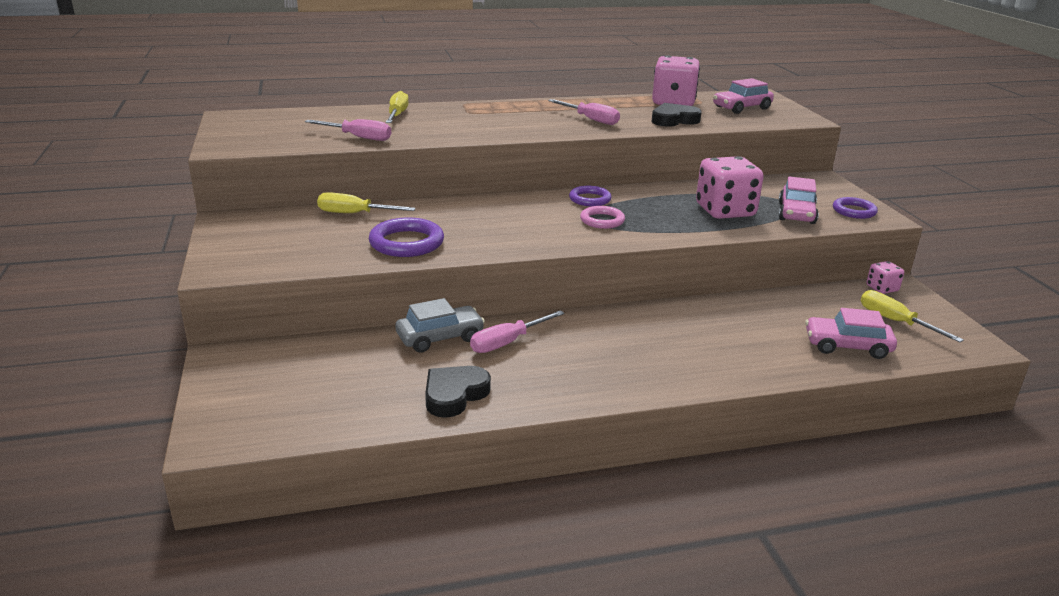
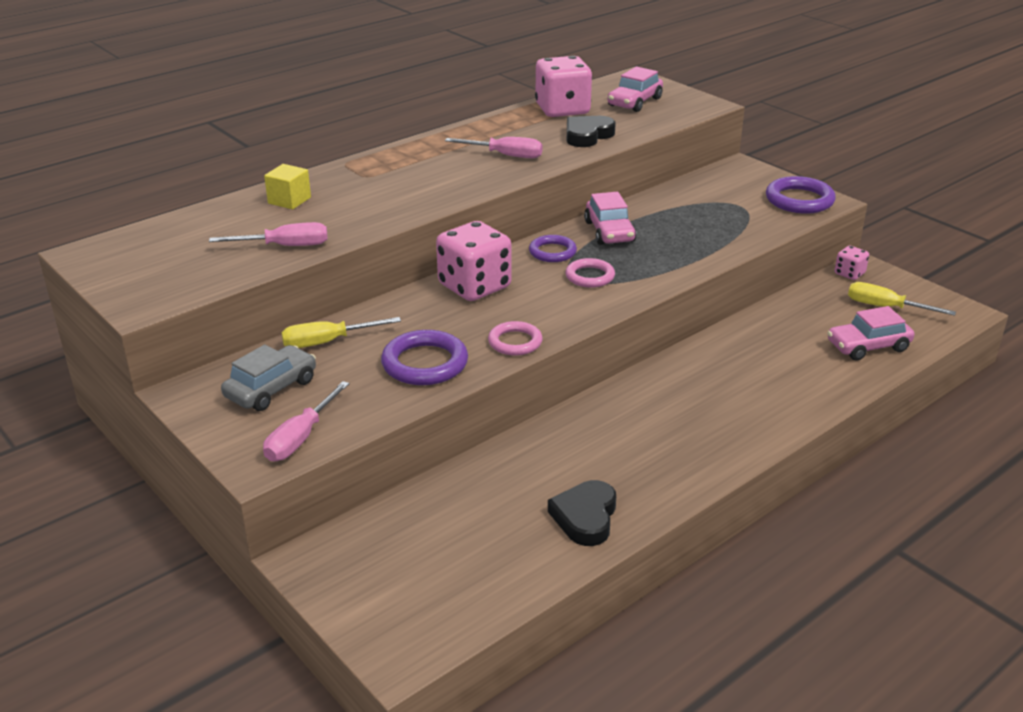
camera: 25 degrees left, 5 degrees up
(397, 115) = (289, 200): yellow screwdriver -> yellow cube
(440, 337) = (510, 459): grey car -> grey car (271, 388)
(491, 247) = (515, 342): none -> pink ring
(507, 342) = (580, 442): pink screwdriver -> pink screwdriver (300, 438)
(725, 211) = (690, 231): pink dice -> pink dice (474, 286)
(796, 213) = (754, 216): pink car -> pink car (609, 232)
(854, 211) = (799, 200): purple ring -> purple ring, size x1.55

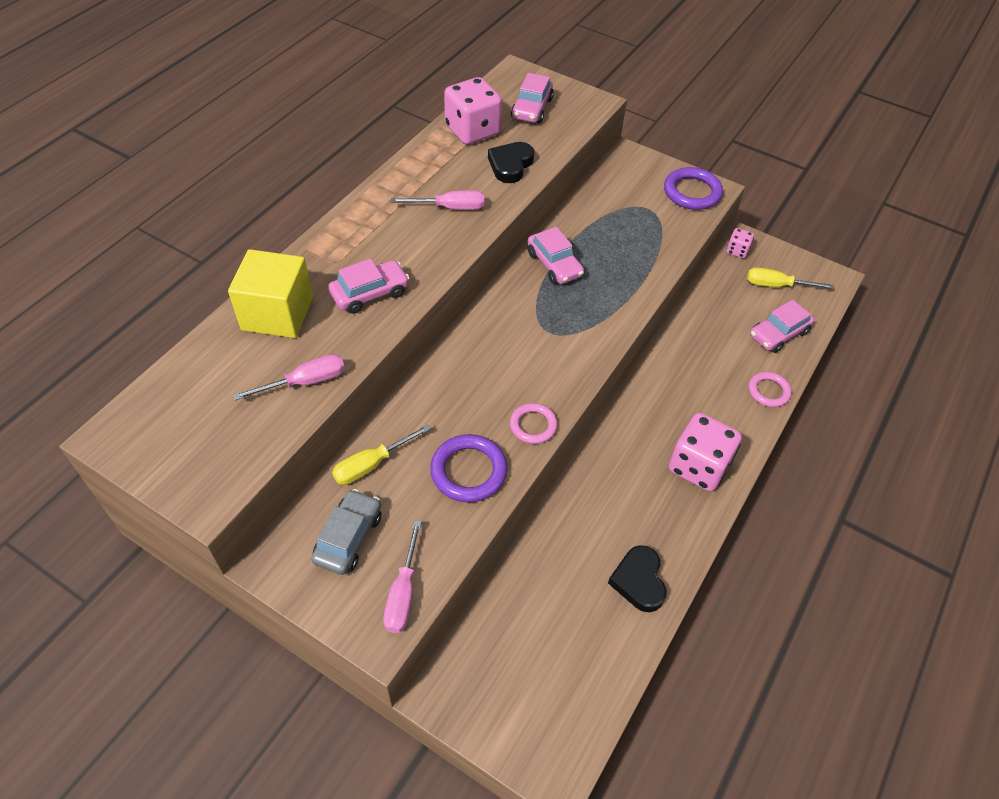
camera: 20 degrees left, 20 degrees up
(289, 200) = (277, 313): yellow cube -> yellow cube, size x1.90
(387, 199) = (370, 293): none -> pink car
(474, 286) = (469, 361): pink dice -> pink dice (698, 466)
(552, 252) = (517, 301): purple ring -> none
(590, 276) = (561, 327): pink ring -> pink ring (768, 391)

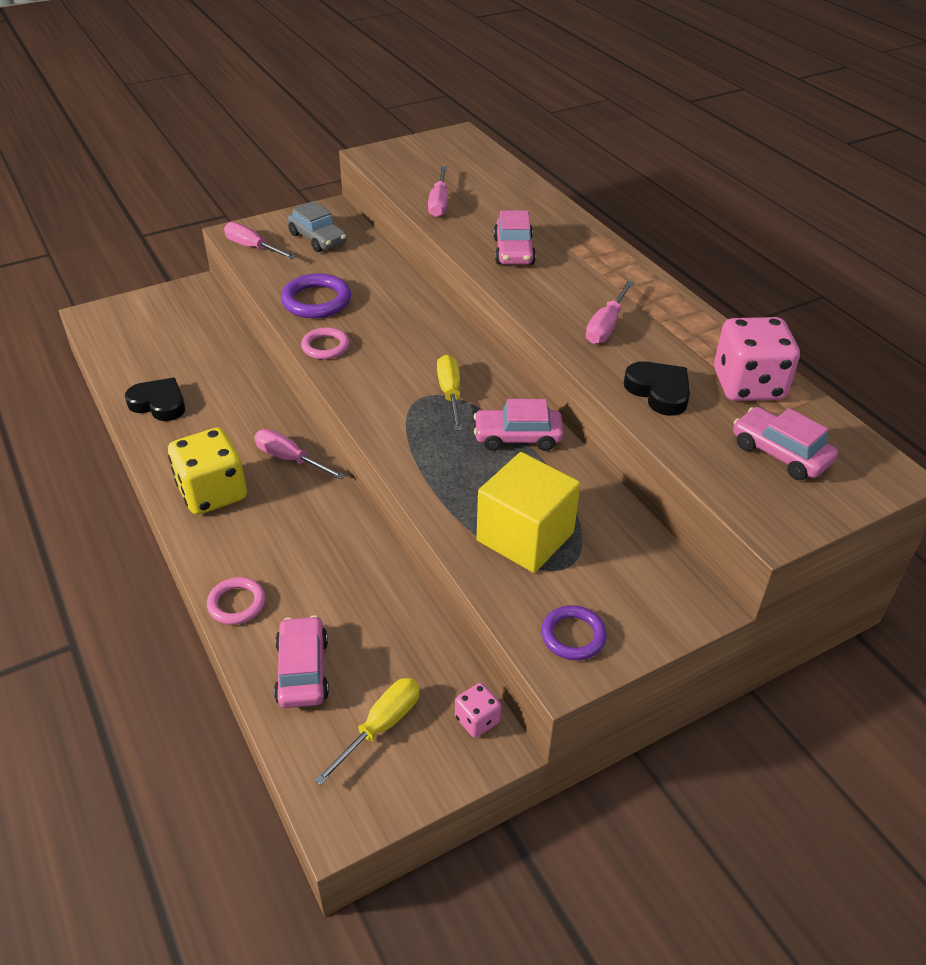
camera: 120 degrees right, 10 degrees down
(277, 313) = (525, 207): yellow cube -> yellow cube (525, 536)
(371, 464) = (368, 261): yellow screwdriver -> yellow screwdriver (450, 393)
(627, 437) = (290, 459): none -> pink screwdriver
(692, 192) = (573, 636): purple ring -> purple ring, size x0.65
(698, 466) = (212, 493): pink dice -> yellow dice

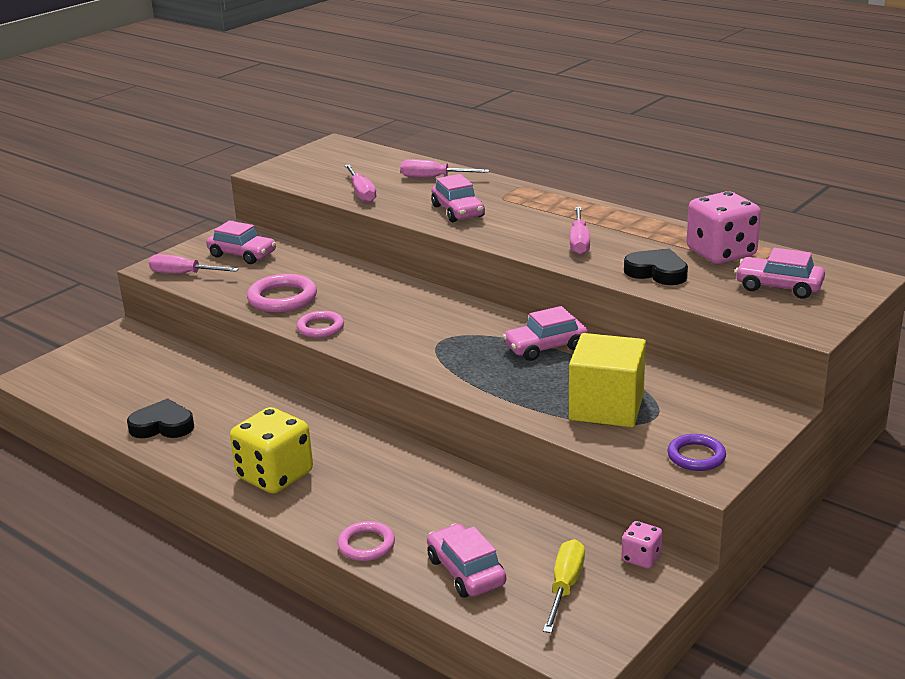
camera: 20 degrees left, 15 degrees down
(290, 459) = (329, 433): pink screwdriver -> pink screwdriver (433, 178)
(316, 301) = (282, 298): purple ring -> pink ring
(317, 238) = (242, 254): grey car -> pink car
(450, 393) = (462, 333): yellow screwdriver -> none

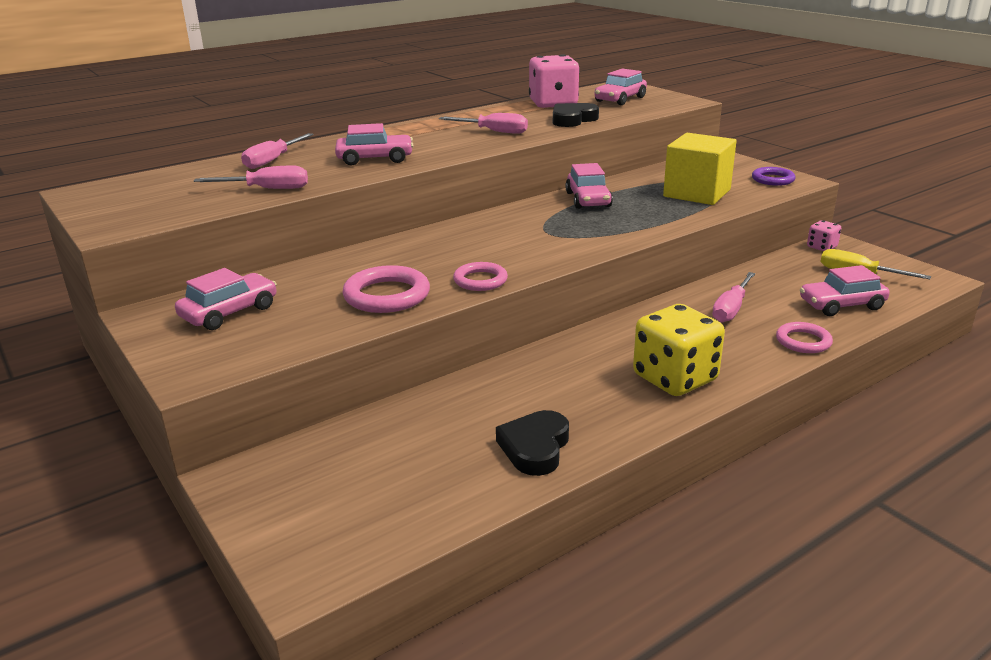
camera: 75 degrees left, 0 degrees up
(184, 274) = (243, 354): pink screwdriver -> pink screwdriver (731, 309)

